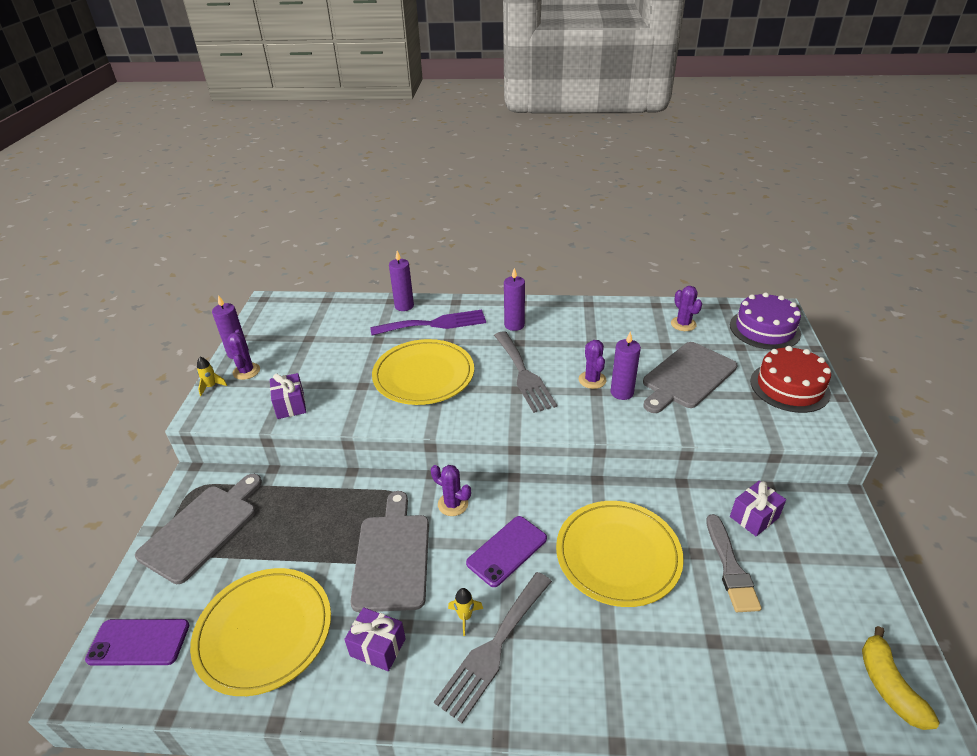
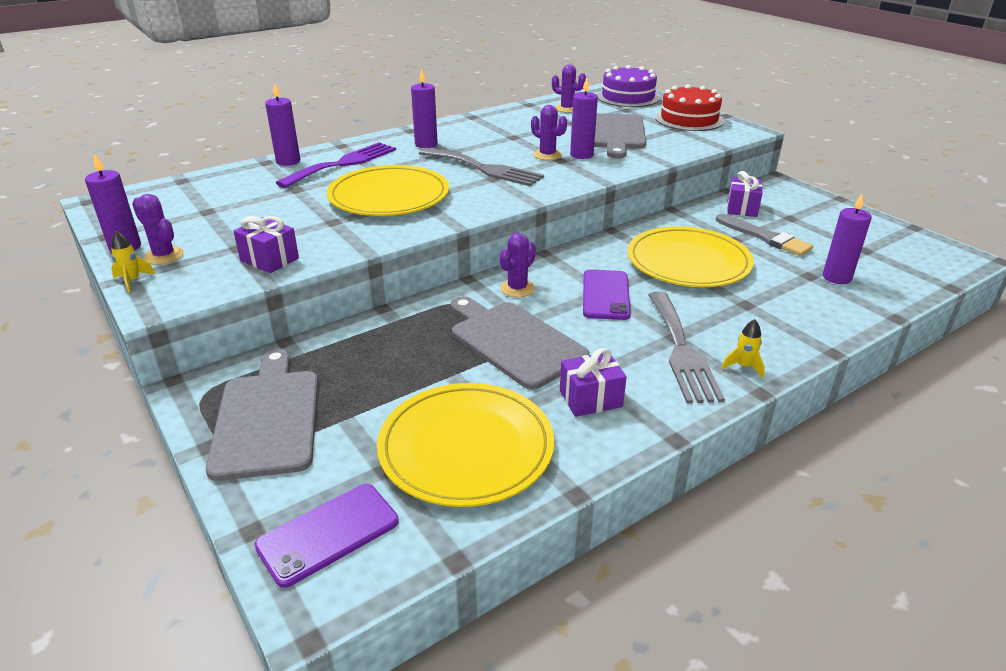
camera: 40 degrees left, 5 degrees down
(453, 504) = (517, 288): purple cactus -> purple cactus turned 45 degrees counterclockwise
(465, 617) = (632, 345): yellow rocket -> yellow rocket (743, 366)
(739, 661) = (836, 277): none -> purple candle
(888, 686) = (918, 250): yellow banana -> none

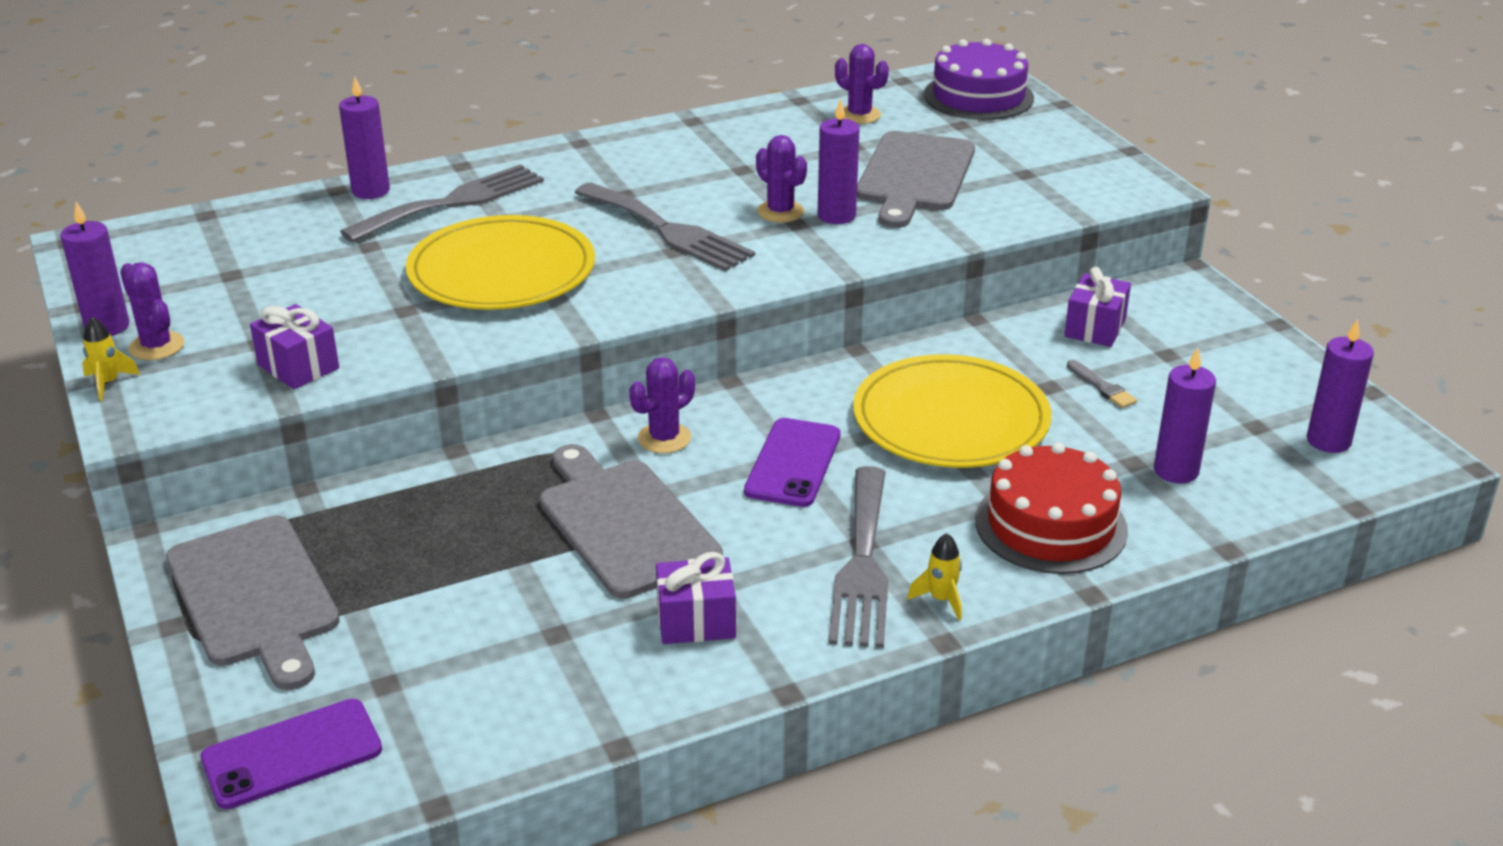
camera: 10 degrees right, 0 degrees up
(267, 418) = (255, 597): grey cutting board -> grey cutting board turned 150 degrees clockwise
(343, 164) = (453, 202): purple fork -> grey fork
(426, 144) = (595, 173): purple candle -> purple candle (1328, 441)
(466, 447) = (499, 668): yellow plate -> none
(689, 119) = (1059, 154): red cake -> red cake (1051, 525)
(765, 237) = (1102, 387): grey brush -> grey brush, size x0.54

